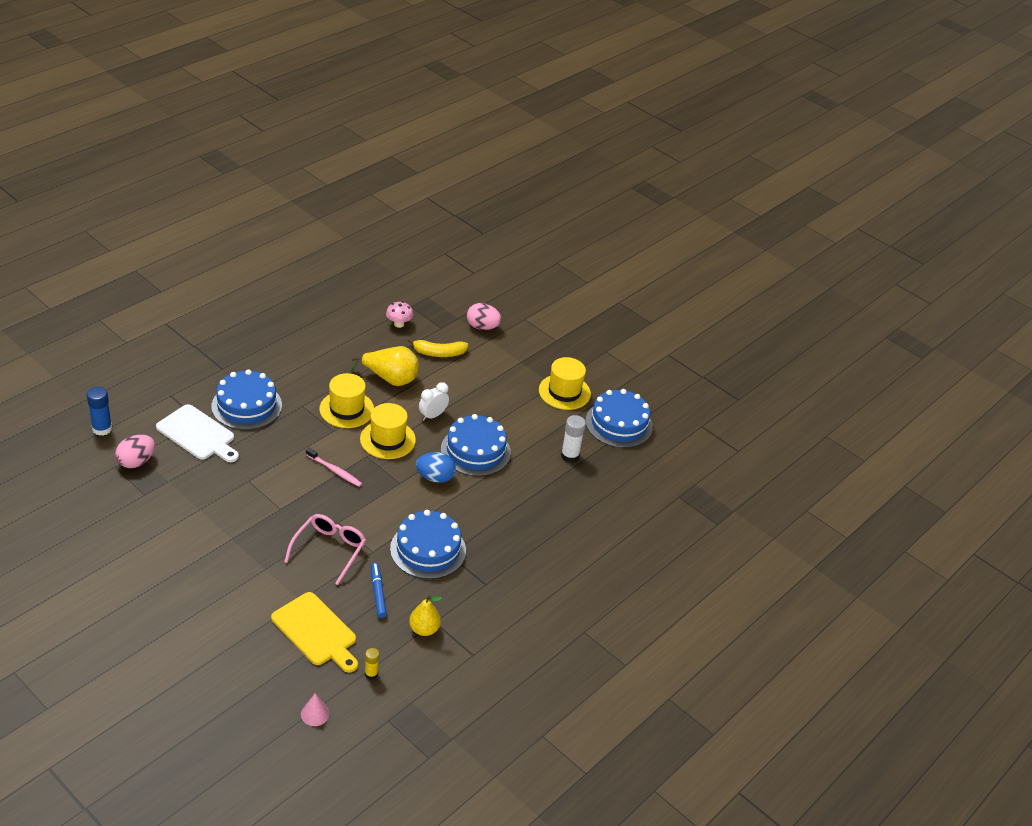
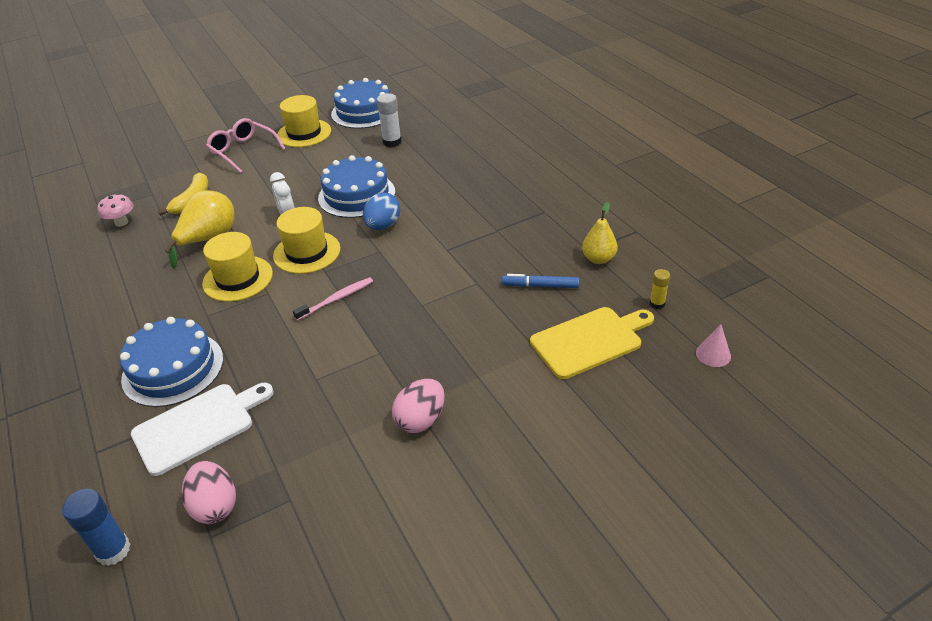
camera: 65 degrees left, 0 degrees up
(329, 550) = (464, 317): pink glasses -> pink glasses (243, 151)
(428, 549) = (486, 243): blue cake -> none
(482, 327) = (173, 167): pink egg -> pink egg (421, 420)

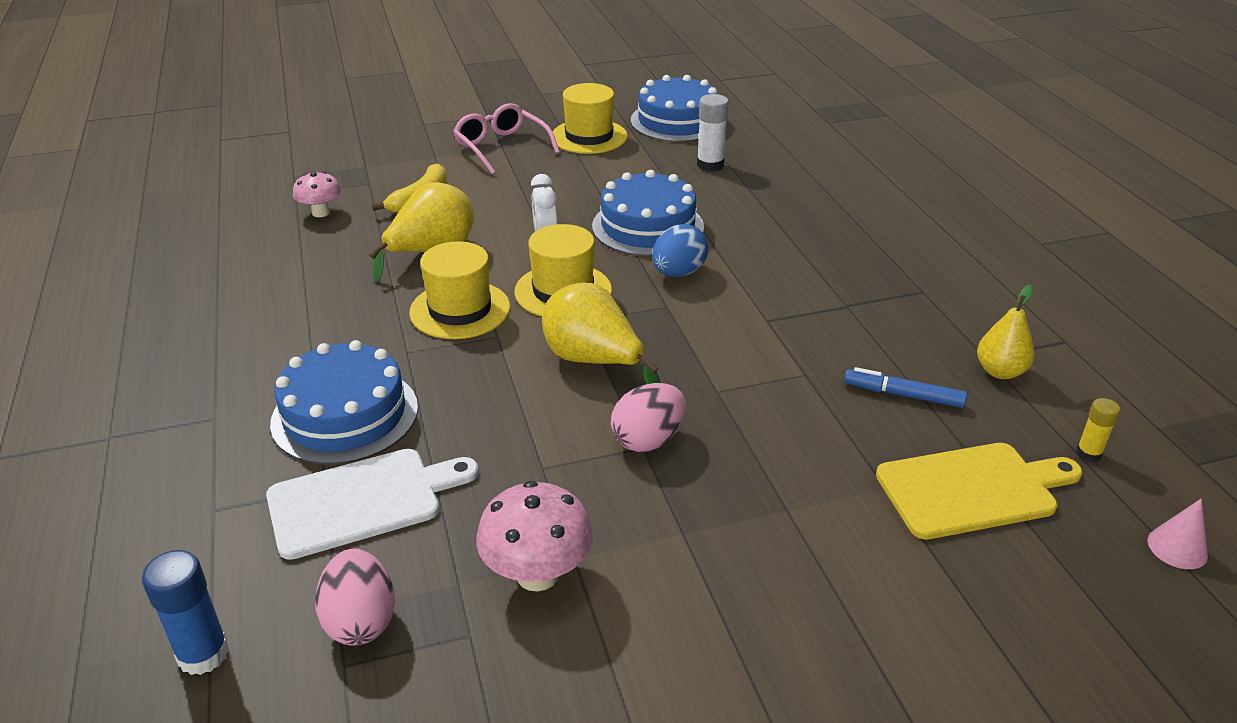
camera: 10 degrees right, 5 degrees down
(325, 451) = (537, 574): none -> pink mushroom
(336, 299) = (593, 361): pink toothbrush -> yellow pear
(421, 420) = (689, 557): pink egg -> pink egg (648, 440)

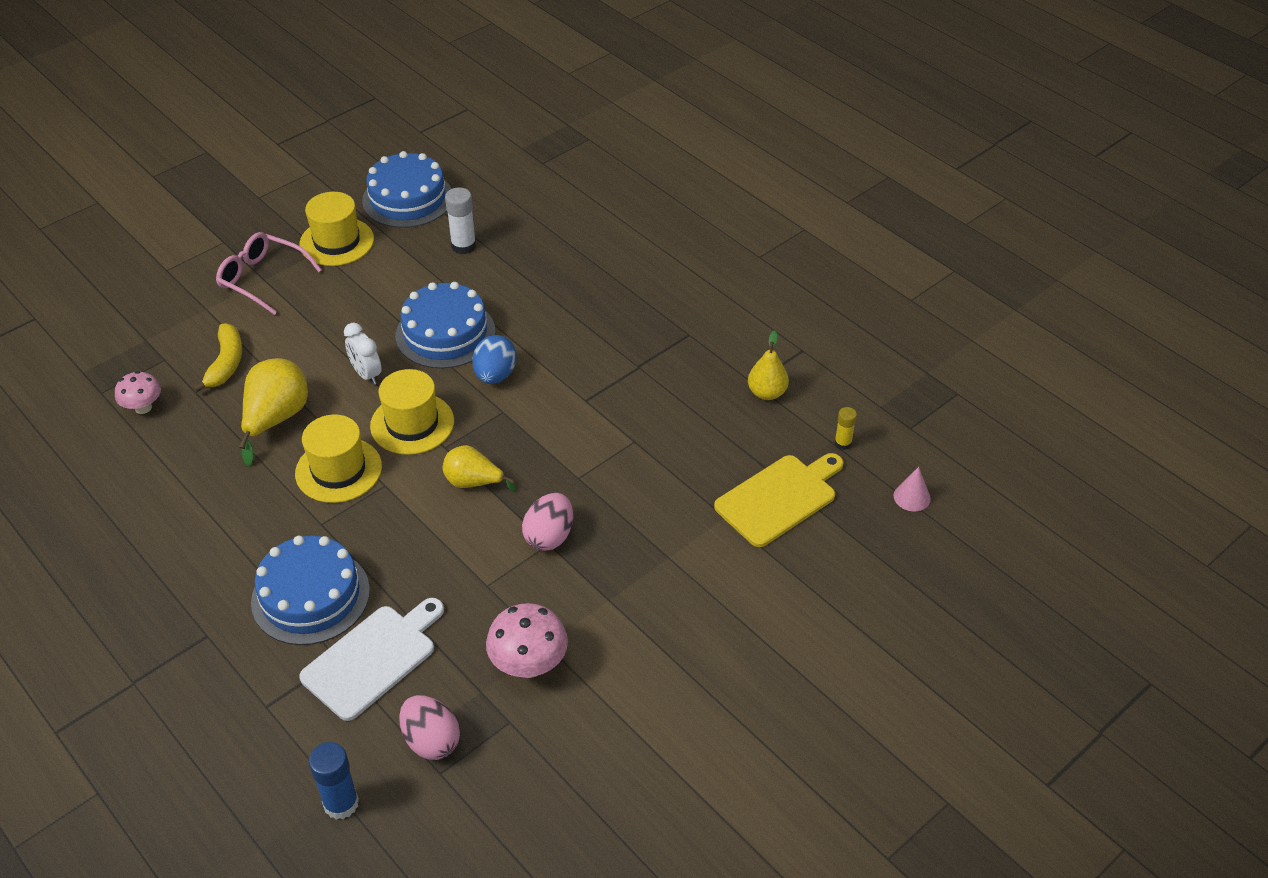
camera: 25 degrees left, 10 degrees up
(593, 361) = (473, 482): yellow pear -> yellow pear, size x0.66
(903, 395) = (708, 436): blue marker -> none

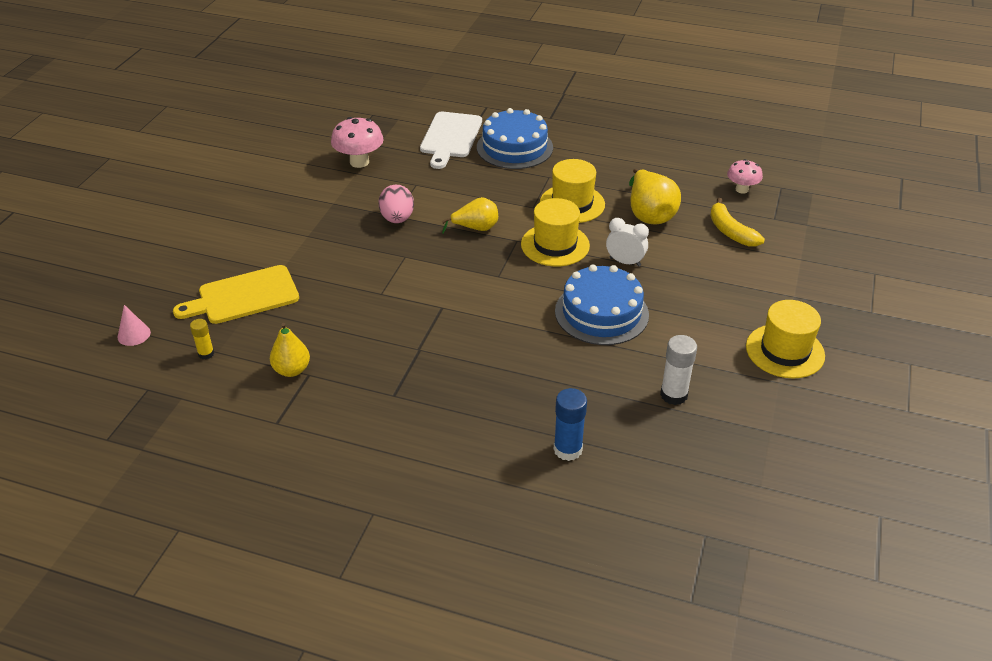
camera: 150 degrees right, 5 degrees down
(262, 279) = (795, 296): pink glasses -> none
(341, 803) = (411, 92): blue glue stick -> blue glue stick (568, 449)
(407, 199) = (783, 422): blue cake -> none
(431, 741) = (387, 122): pink egg -> none
(495, 375) = (529, 298): blue egg -> none
(779, 498) = (244, 296): yellow cutting board -> yellow cutting board turned 45 degrees clockwise

